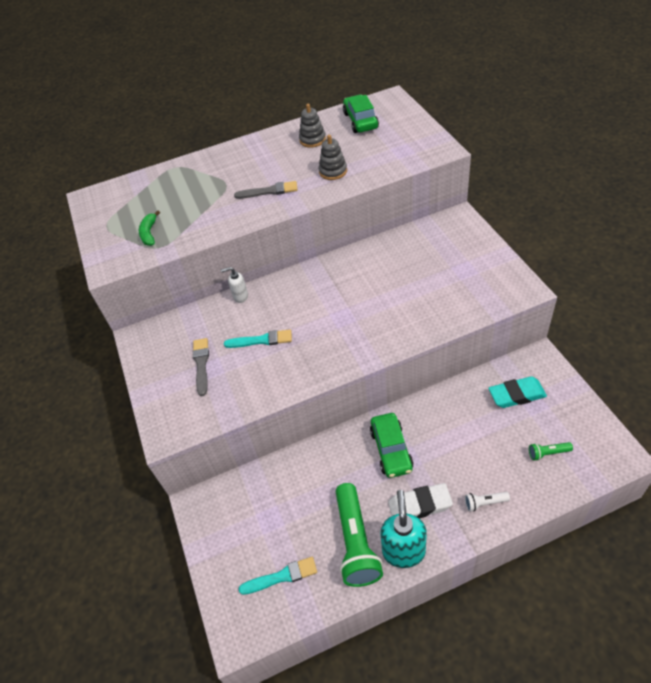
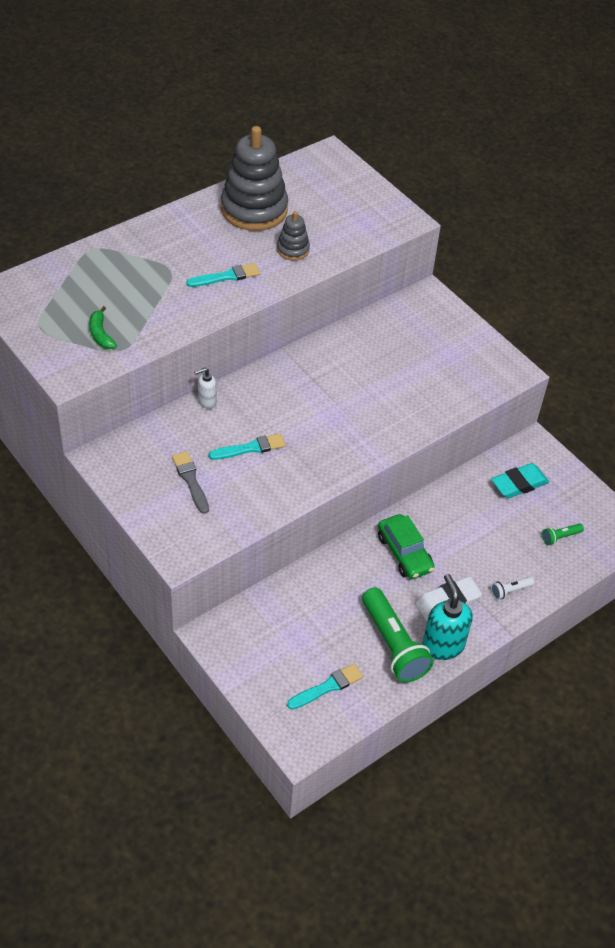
camera: 25 degrees left, 0 degrees up
(269, 191) = (226, 276): grey brush -> turquoise brush
(312, 140) = (254, 209): grey stacking toy -> grey stacking toy, size x2.09
(360, 121) = (303, 184): green car -> none

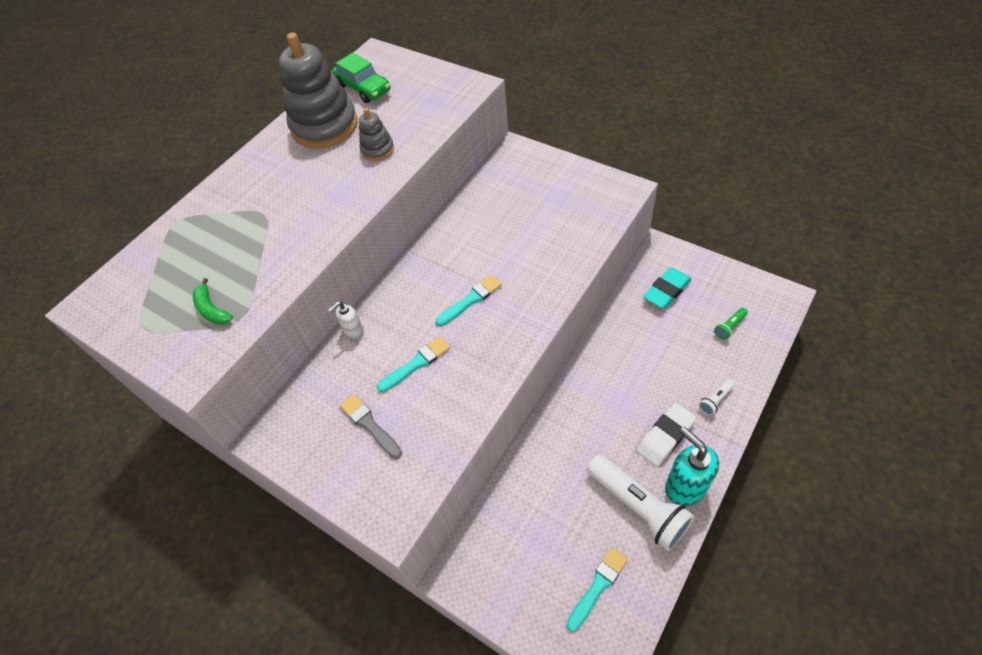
camera: 10 degrees left, 5 degrees up
(226, 276) = (323, 199): turquoise brush -> turquoise brush (471, 300)
(393, 644) = (638, 507): green flashlight -> white flashlight
(404, 553) = (601, 402): green car -> green car (363, 88)

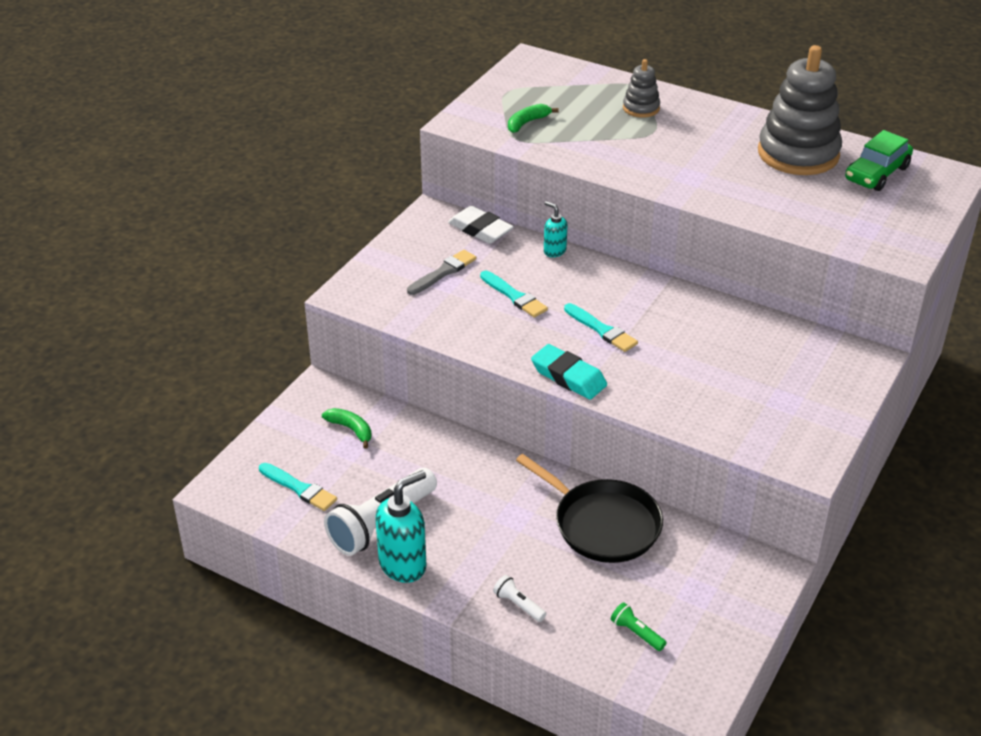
camera: 80 degrees right, 15 degrees down
(353, 331) = (554, 251): white soap dispenser -> turquoise soap dispenser
(377, 150) = (763, 194): grey stacking toy -> grey stacking toy (641, 108)
(516, 540) = (351, 429): none -> green banana
(626, 342) = (602, 524): none -> black pan
(665, 436) = (467, 553): white eraser -> white eraser (480, 230)
(666, 291) = (693, 571): turquoise eraser -> turquoise eraser (568, 377)

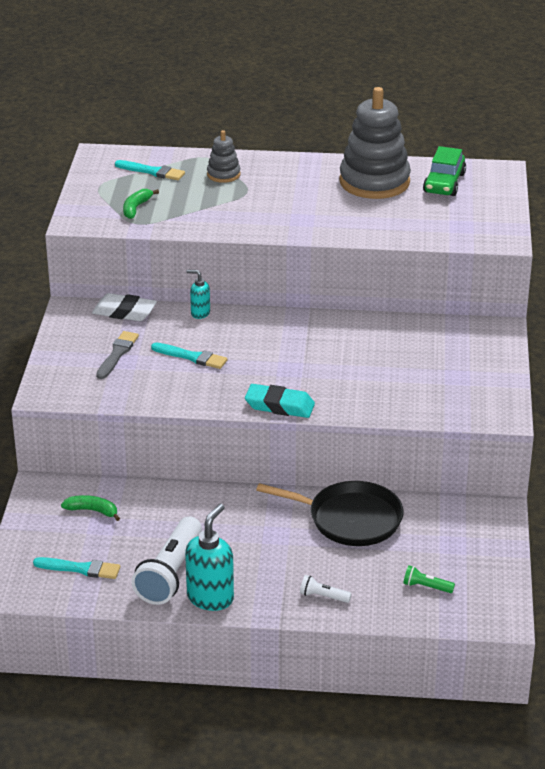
camera: 25 degrees left, 5 degrees down
(601, 330) = (281, 363): turquoise brush -> turquoise brush (152, 171)

